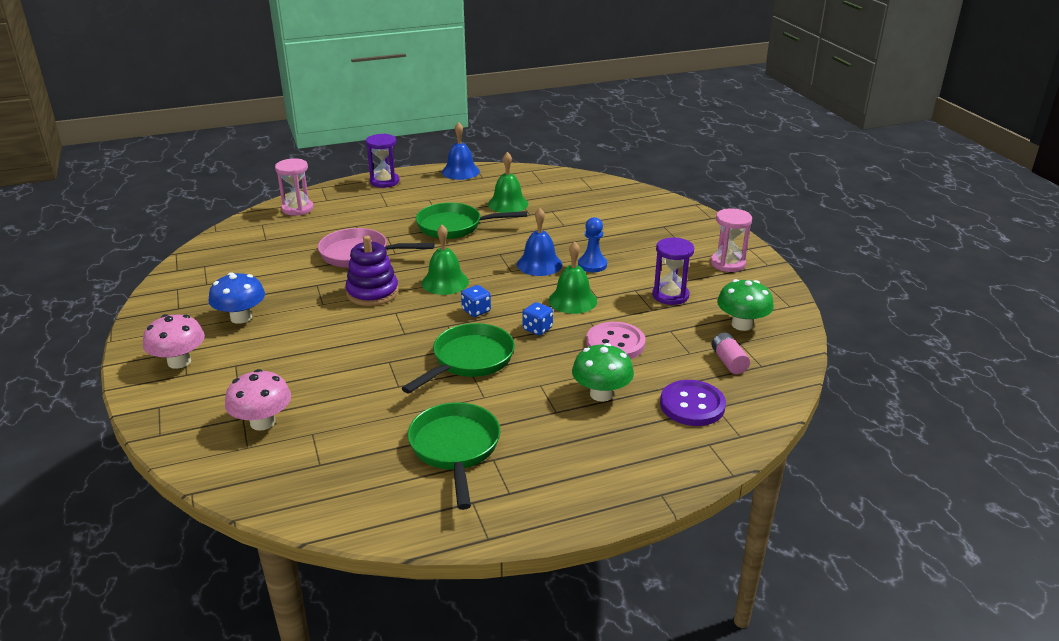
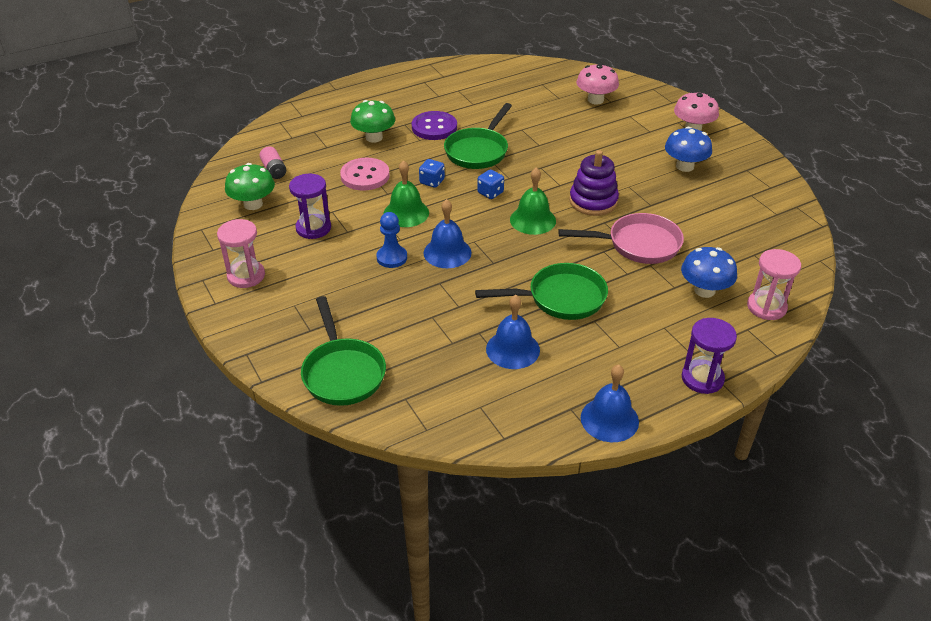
camera: 170 degrees right, 10 degrees up
(334, 221) = (704, 290): none -> blue mushroom
(455, 449) = (464, 98): green pan -> green pan (343, 372)
(508, 204) = (512, 349): green bell -> blue bell
(692, 405) = (309, 137): purple button -> purple button (434, 127)

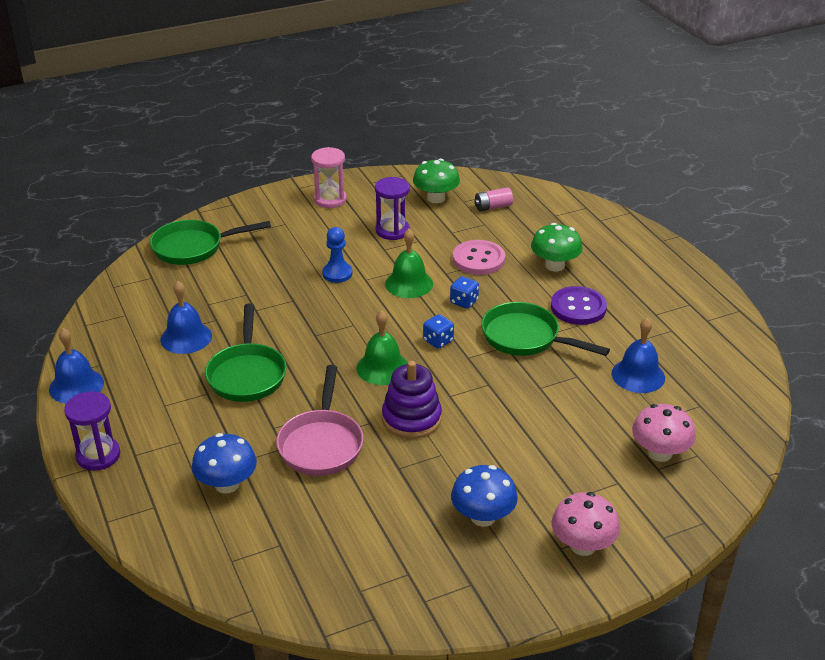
camera: 95 degrees right, 5 degrees down
(447, 252) = (338, 306): blue bell -> blue bell (638, 375)
(766, 307) = (183, 532): pink hourglass -> none

